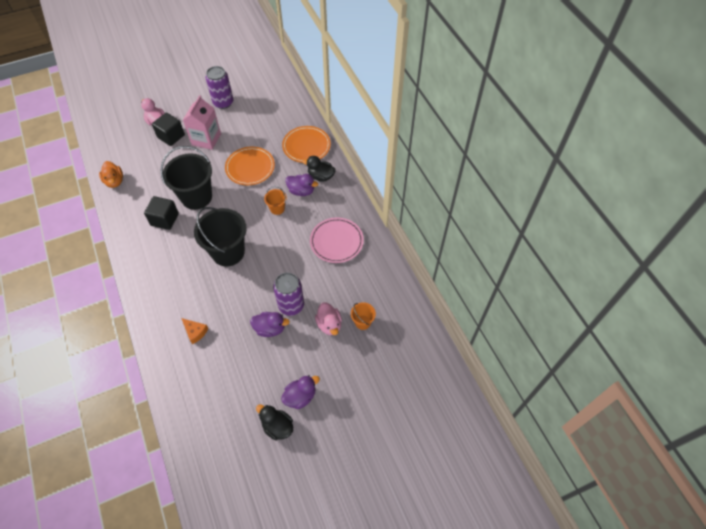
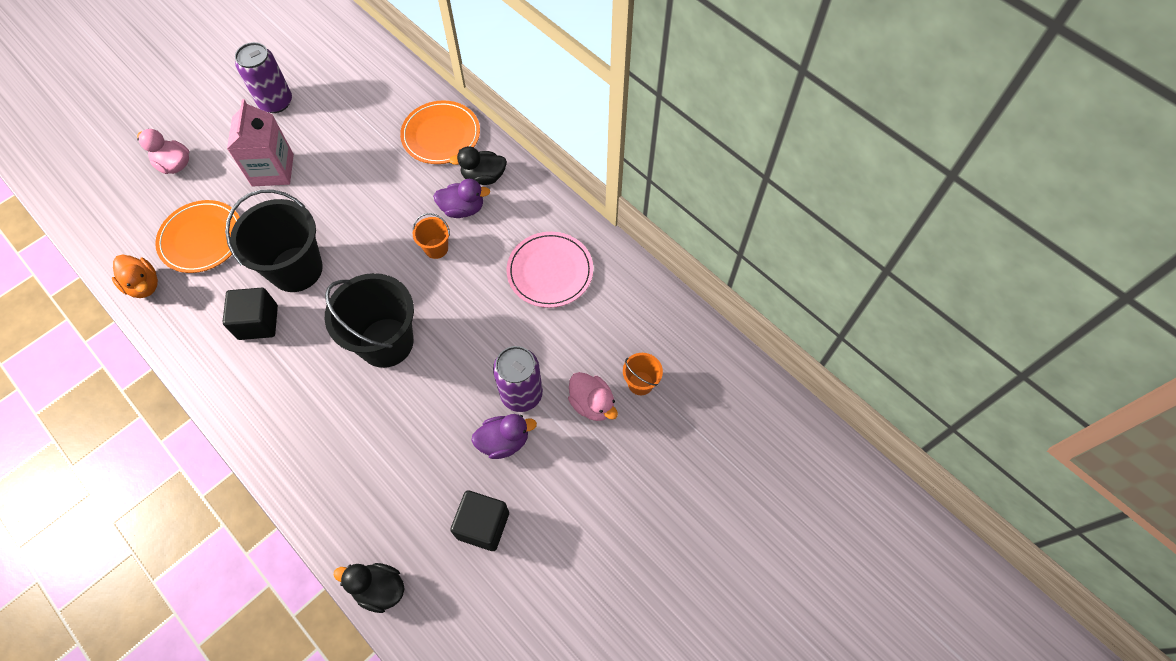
camera: 20 degrees left, 5 degrees up
(171, 136) = (210, 182): black cube -> black cube (483, 525)
(195, 332) = (386, 488): orange cheese -> none
(250, 167) = (365, 195): orange plate -> orange plate (201, 238)
(277, 426) = (579, 589): black duck -> black duck (379, 589)
(300, 396) = (594, 530): purple duck -> none

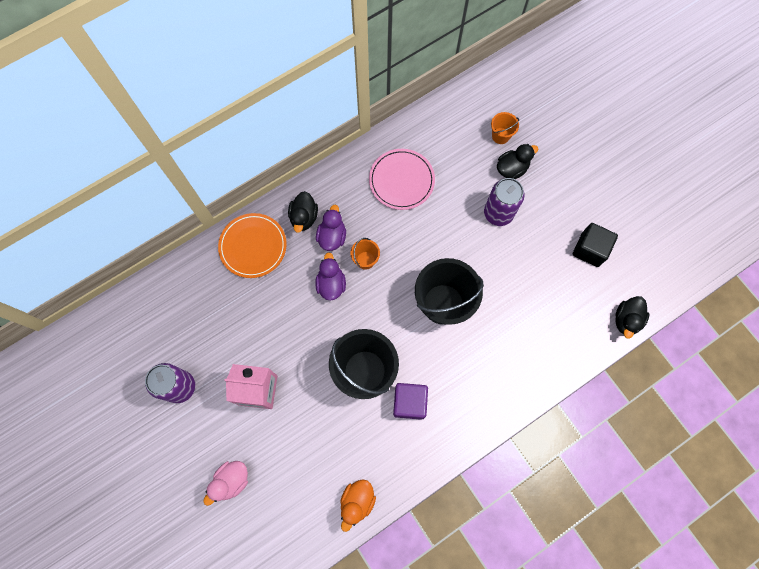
camera: 80 degrees left, 10 degrees up
(144, 285) = (357, 501): orange duck -> orange duck turned 150 degrees clockwise
(201, 238) = (319, 452): orange plate -> none
(258, 322) = (409, 402): black cube -> purple cube
(504, 441) = (532, 229): purple duck -> purple duck (331, 284)
(592, 404) = (512, 169): pink duck -> black duck

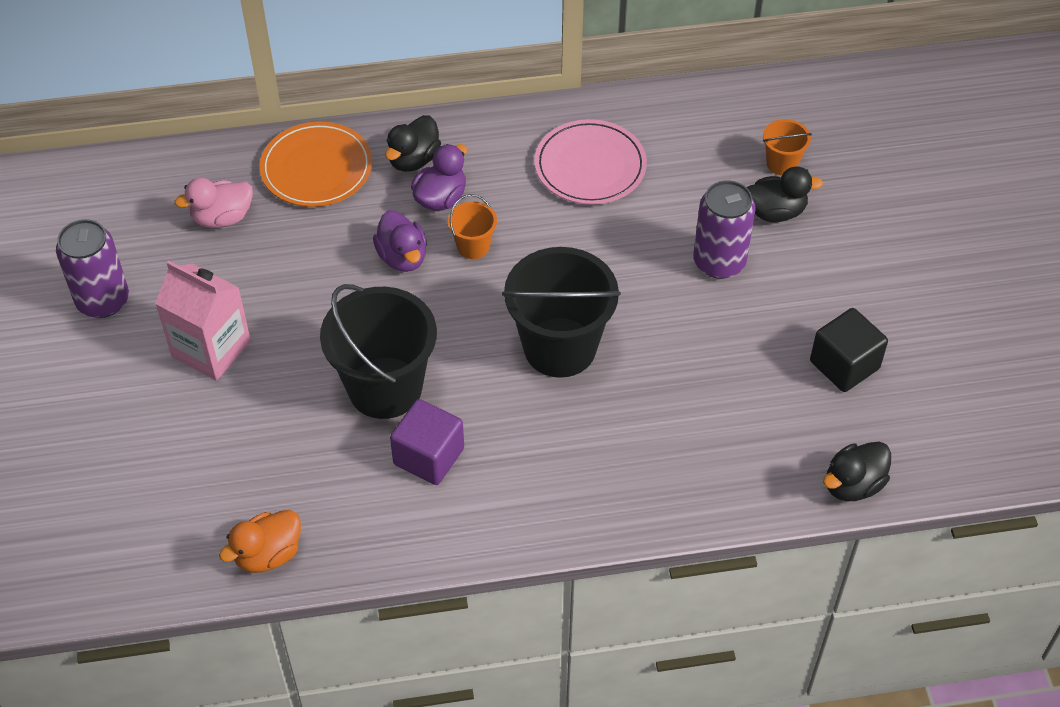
camera: 25 degrees right, 20 degrees down
(231, 481) = (100, 448): pink duck -> pink duck (222, 218)
(331, 284) = (402, 257): purple duck -> purple duck turned 135 degrees clockwise

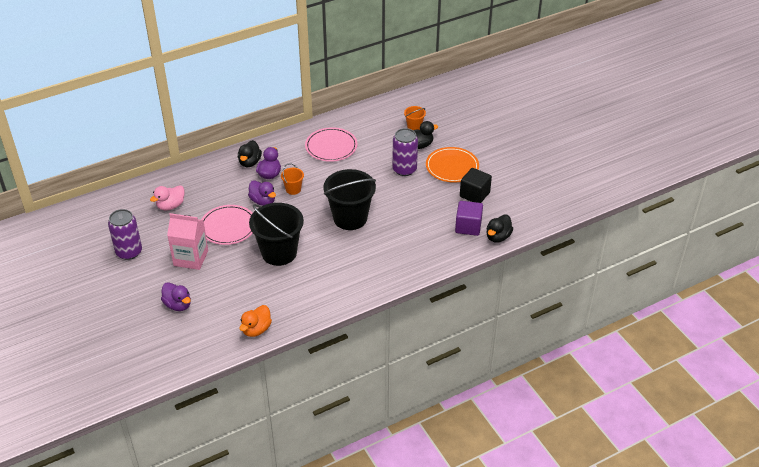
camera: 20 degrees left, 10 degrees down
(144, 449) = (178, 305): none -> purple duck
(311, 298) = (228, 227): none -> pink plate
(316, 168) = (206, 176): orange plate -> orange plate (452, 167)
(429, 456) = (311, 273): purple cube -> purple cube (468, 226)

